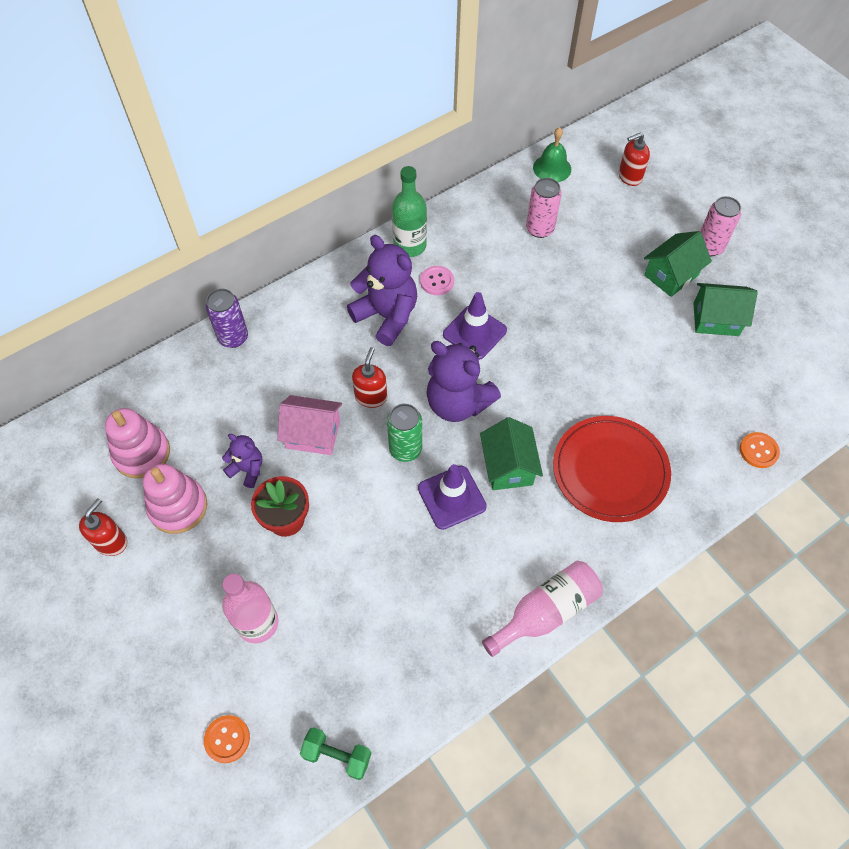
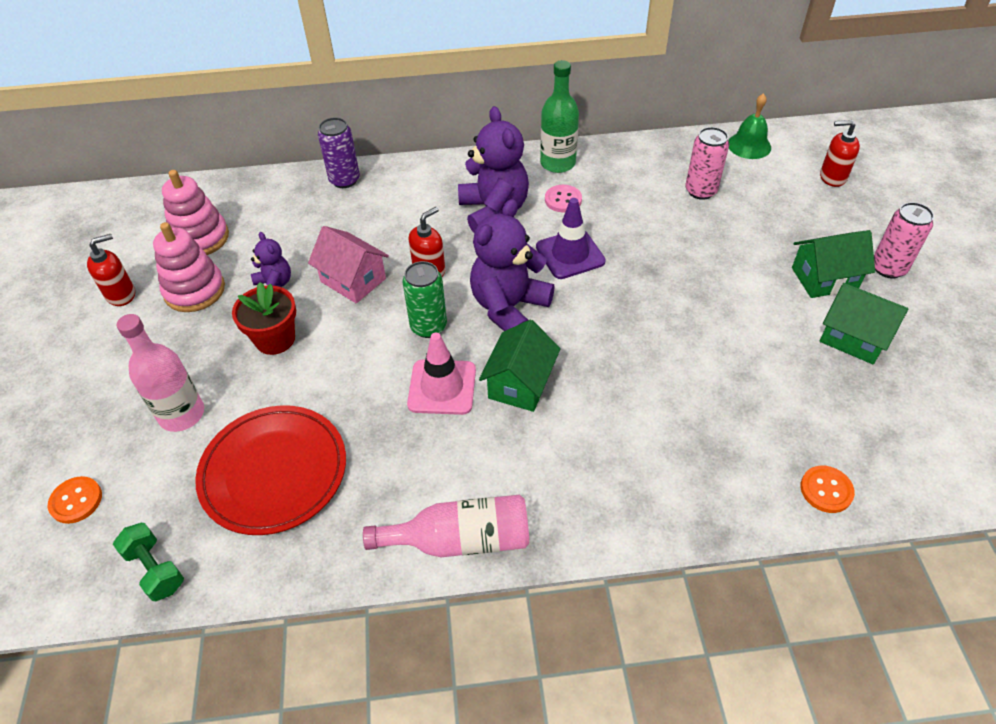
camera: 30 degrees right, 10 degrees down
(452, 497) = (442, 387): purple traffic cone -> pink traffic cone
(457, 403) = (509, 307): purple teddy bear -> purple teddy bear turned 60 degrees clockwise
(610, 470) = (629, 434): red plate -> red plate (274, 472)

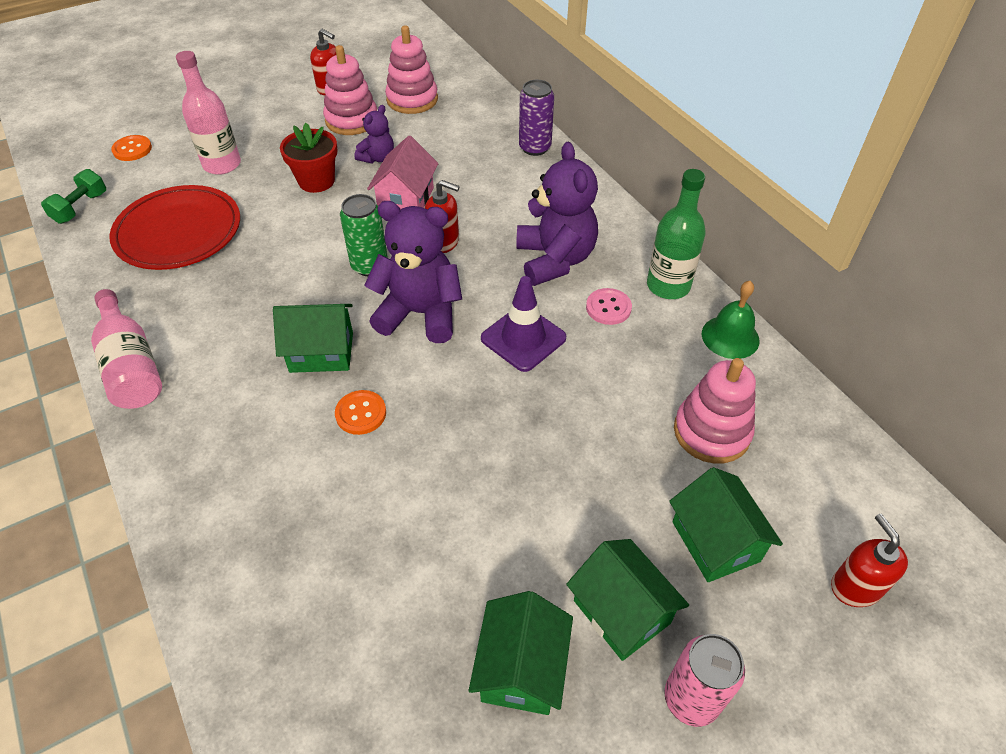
camera: 65 degrees right, 0 degrees up
(442, 387) = (298, 299): pink traffic cone -> none
(494, 211) = (555, 260): purple teddy bear -> purple teddy bear turned 60 degrees counterclockwise
(700, 191) = (711, 432): pink can -> pink stacking toy
(749, 145) = (849, 466): green bell -> green bell (730, 337)
(785, 220) = (715, 541): none -> green house
(826, 490) = (252, 672): orange button -> orange button (361, 413)

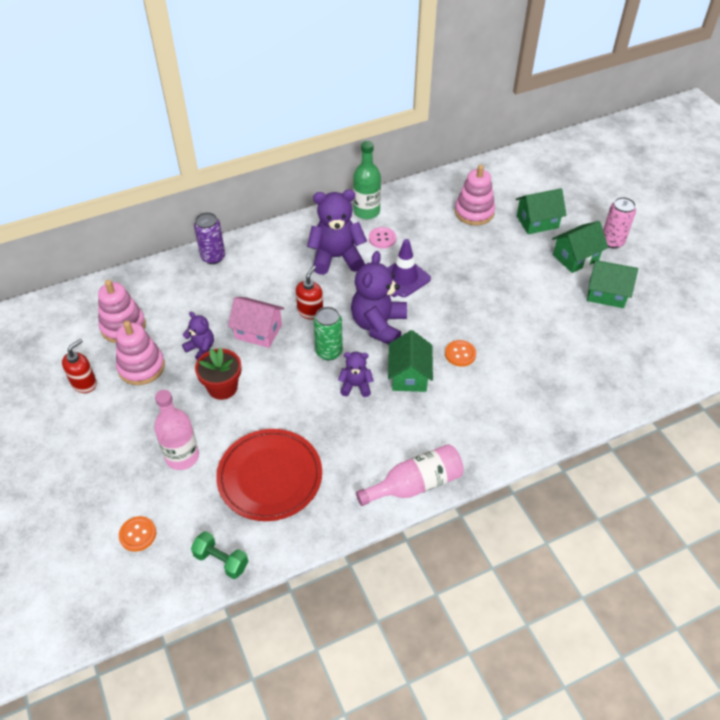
camera: 85 degrees left, 0 degrees up
(307, 296) = (356, 386): none -> purple teddy bear
(730, 337) = (409, 194): green bell -> none
(855, 587) = (556, 184): red soap dispenser -> none

